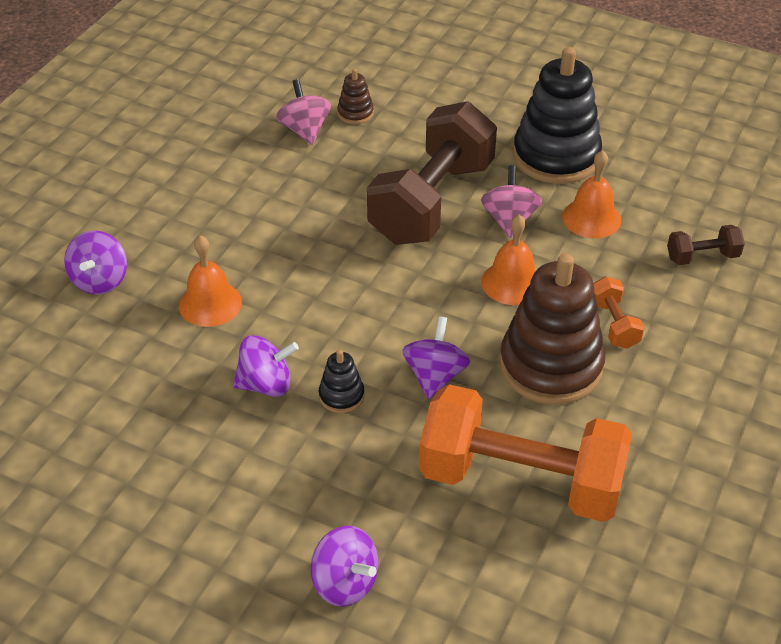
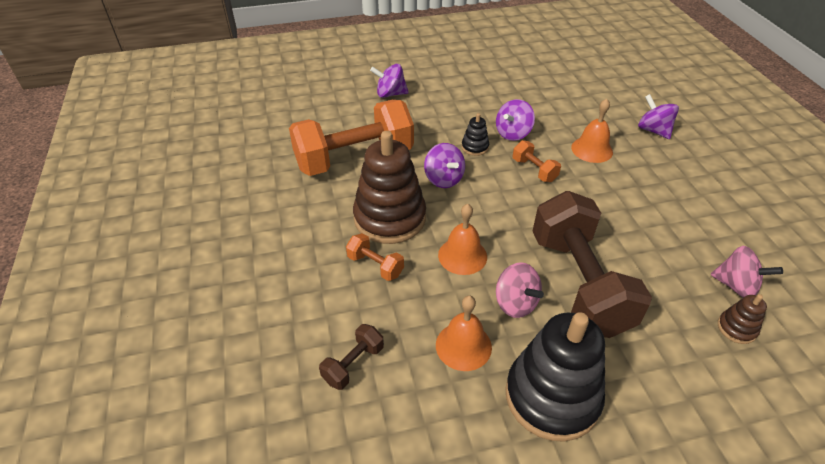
camera: 140 degrees right, 0 degrees up
(314, 321) = (534, 170): none -> orange dumbbell

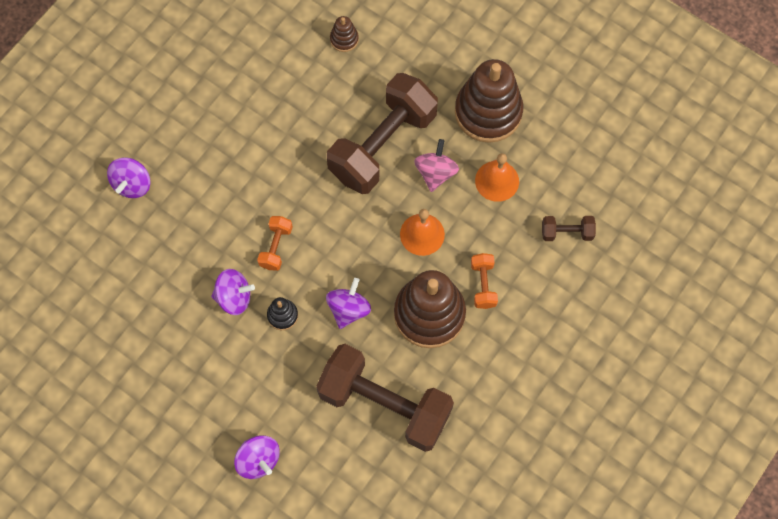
camera: 130 degrees left, 25 degrees up
(354, 159) = (385, 404): orange dumbbell -> brown dumbbell
(552, 397) = (488, 112): black stacking toy -> brown stacking toy
(592, 149) = (206, 219): orange bell -> none
(736, 286) = (301, 52): pink spinning top -> none

